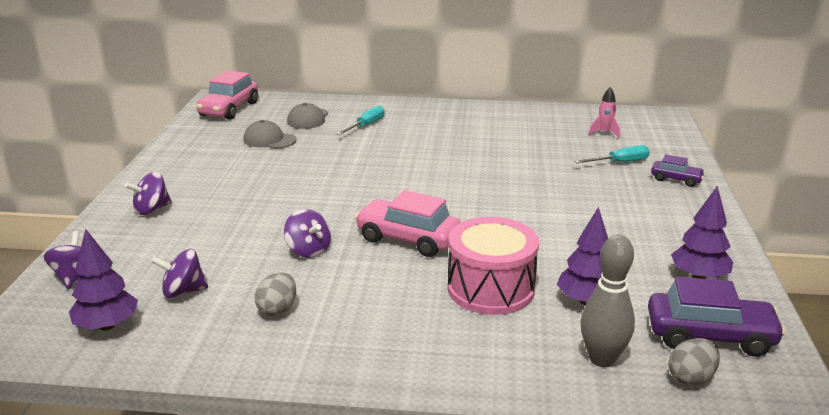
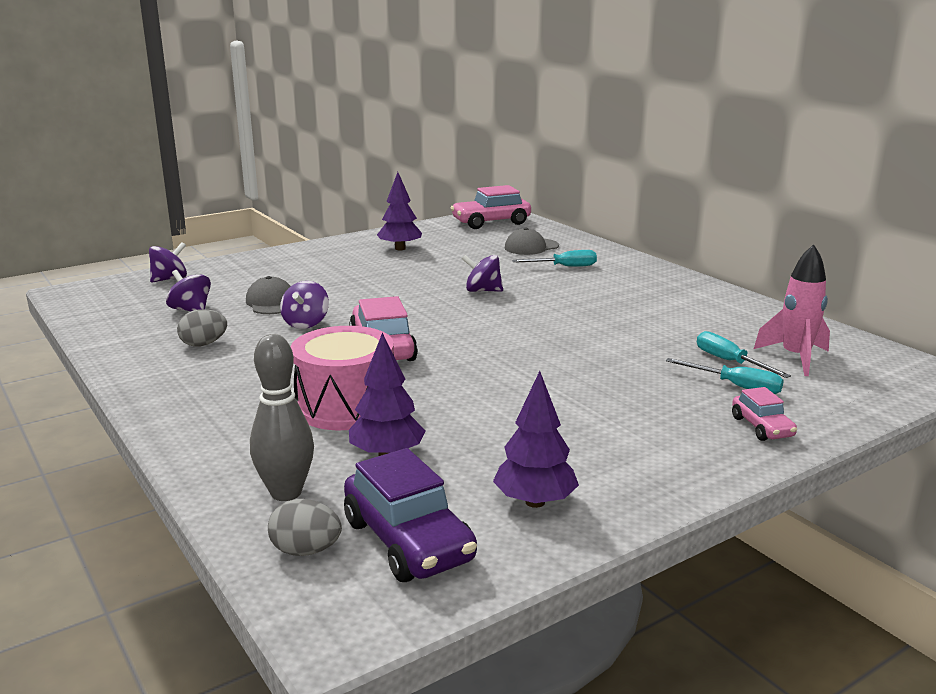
camera: 50 degrees right, 5 degrees down
(107, 325) = (121, 308): purple tree -> purple tree (400, 248)
(151, 209) = (289, 262): purple spinning top -> purple spinning top (482, 291)
(269, 140) = (465, 250): grey cap -> grey cap (271, 302)
(587, 150) = (729, 362): none -> turquoise screwdriver
(604, 133) = (795, 358): pink rocket -> pink rocket, size x1.65
(676, 179) = (762, 427): purple car -> pink car

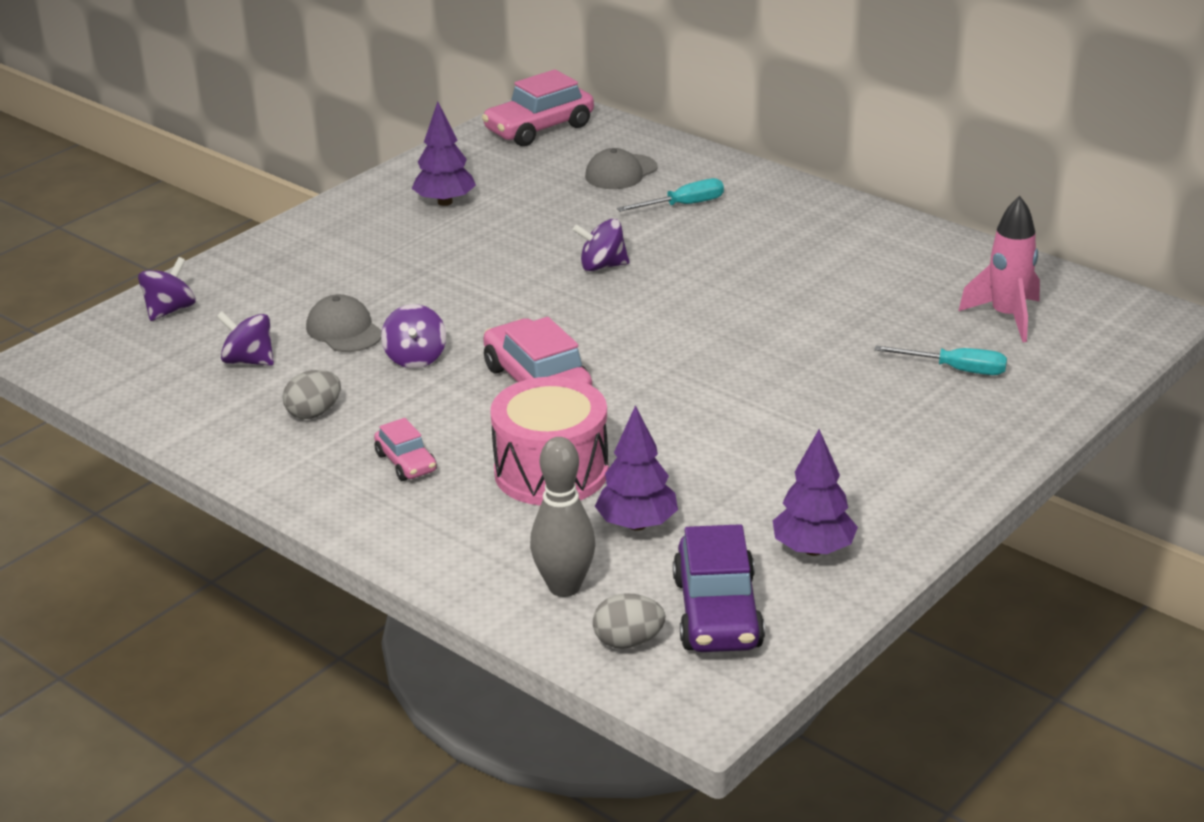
camera: 15 degrees left, 10 degrees up
(408, 541) = (717, 613): purple car -> purple car turned 45 degrees clockwise
(729, 362) = (938, 335): turquoise screwdriver -> none
(762, 427) = (998, 420): pink car -> pink car (406, 463)

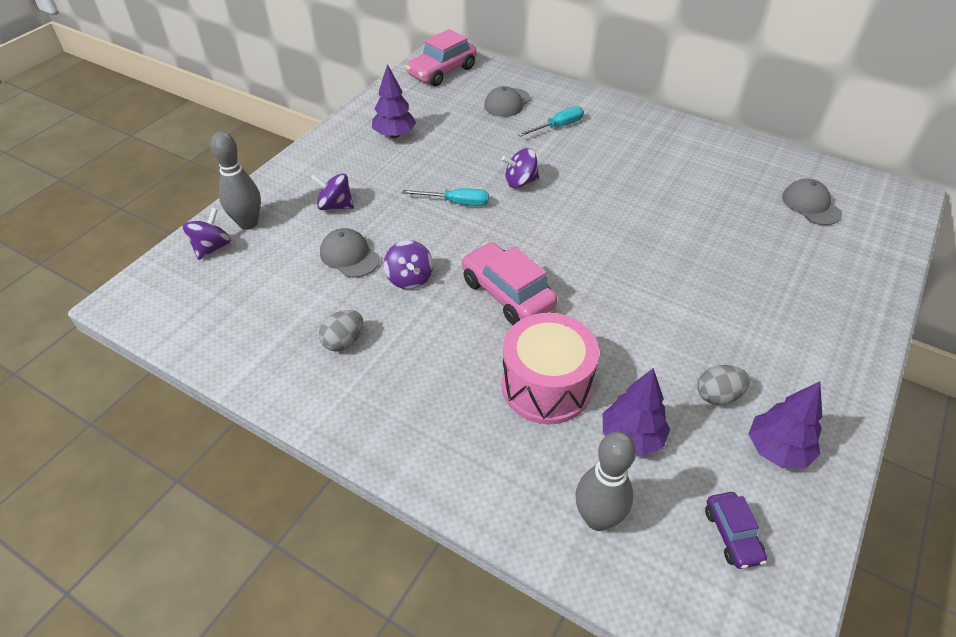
camera: 10 degrees left, 15 degrees up
(221, 288) = (248, 223): none -> grey bowling pin
(249, 361) = (282, 292): purple spinning top -> purple spinning top (335, 206)
(406, 463) = (429, 388): pink car -> none
(628, 642) = (672, 581): grey egg -> grey egg (718, 396)
(717, 613) = (732, 535): purple car -> purple car, size x0.55
(956, 369) = (799, 255): turquoise screwdriver -> turquoise screwdriver (456, 203)
(1006, 317) = (811, 205): pink rocket -> grey cap

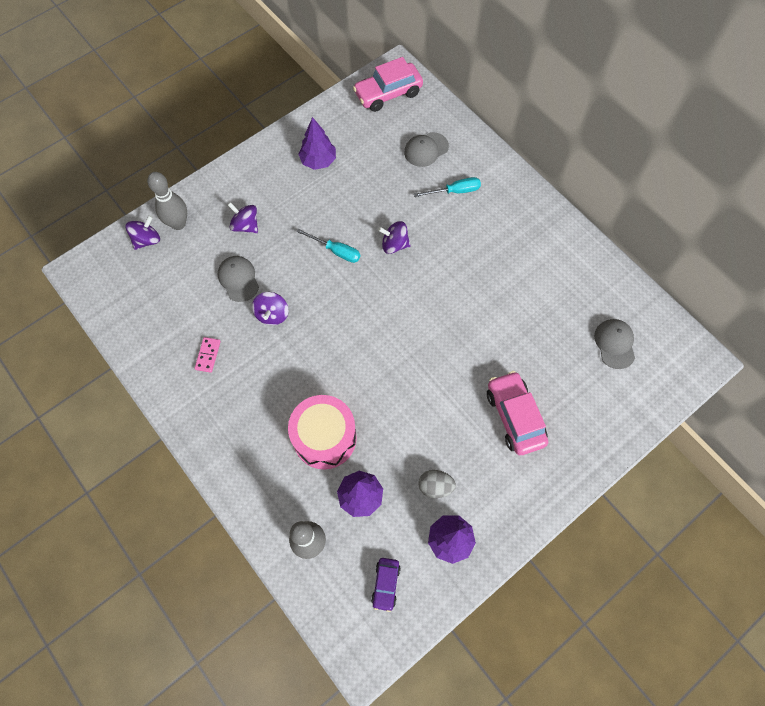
camera: 20 degrees right, 20 degrees up
(344, 342) = (208, 355): grey egg -> pink domino
(507, 294) = (334, 351): pink car -> pink car (514, 416)

